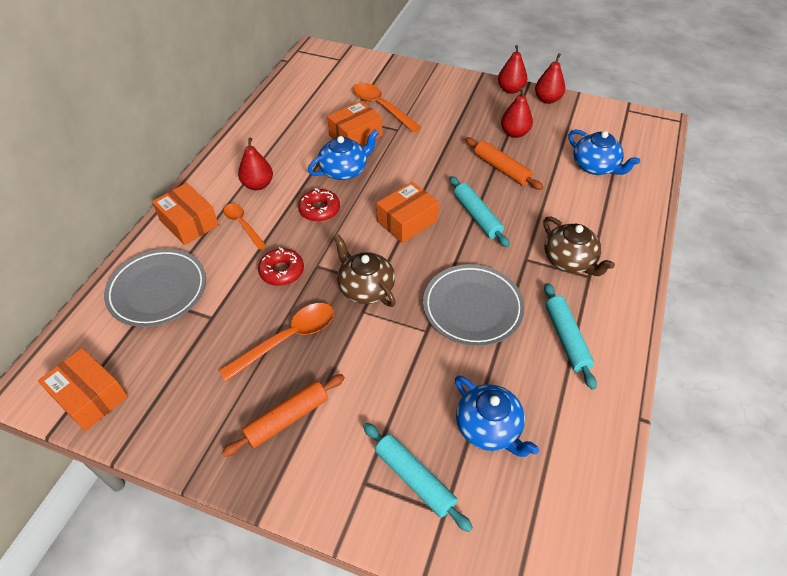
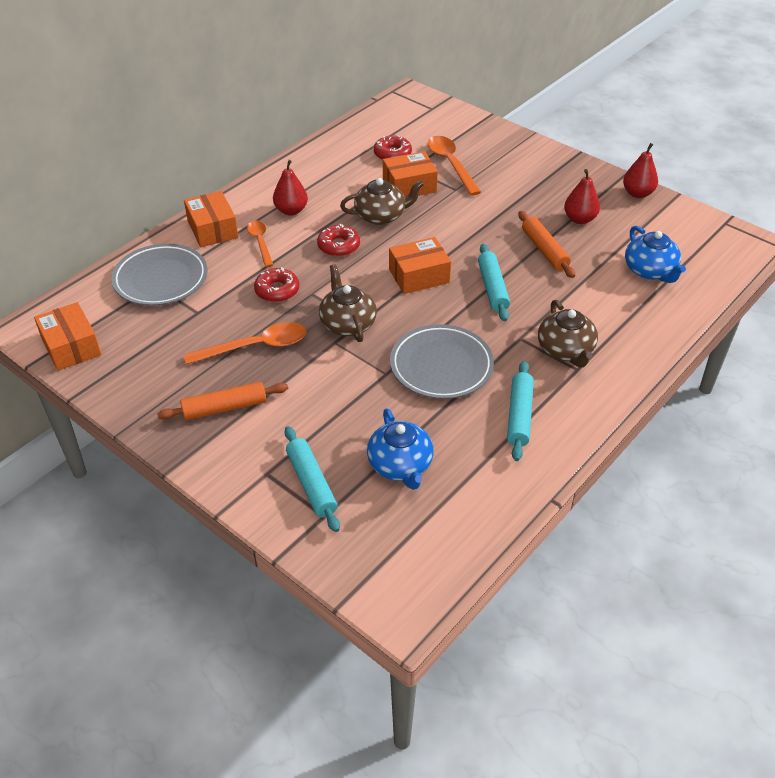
camera: 20 degrees right, 5 degrees down
(326, 108) = (392, 154): none -> red donut
(344, 170) = (381, 216): blue teapot -> brown teapot
(510, 89) = (601, 175): red pear -> none

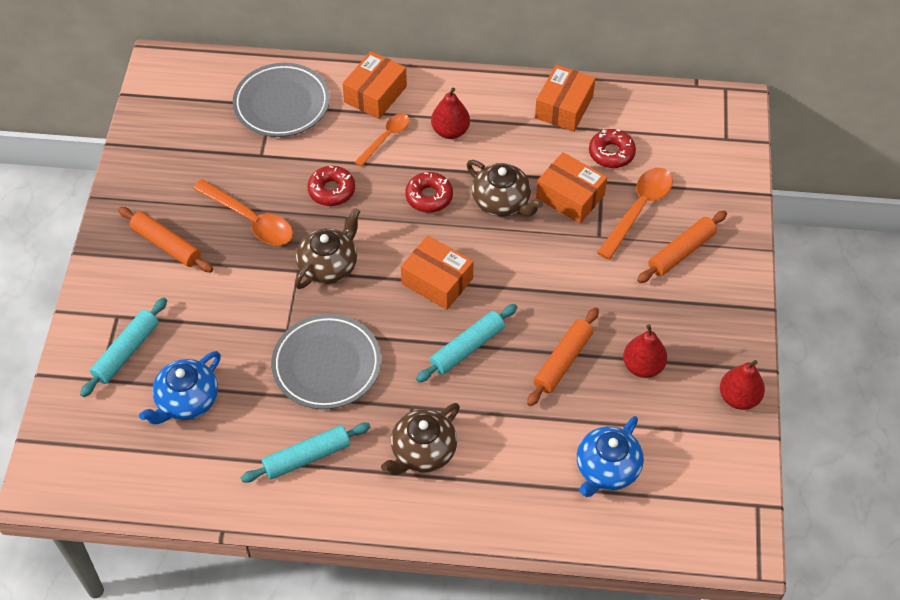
camera: 55 degrees right, 10 degrees up
(71, 346) = (161, 104): orange box -> orange box (564, 107)
(503, 164) = (681, 252): none -> orange rolling pin

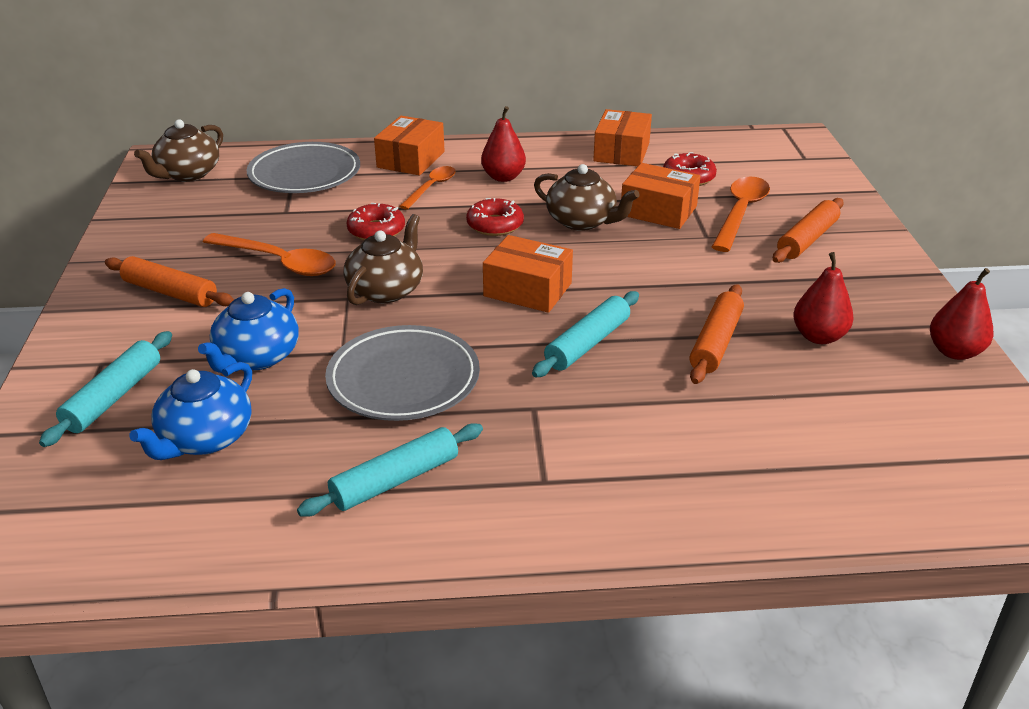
camera: 10 degrees left, 20 degrees down
(422, 452) = (564, 453): brown teapot -> brown teapot (188, 174)
(607, 469) = (828, 441): blue teapot -> blue teapot (257, 357)

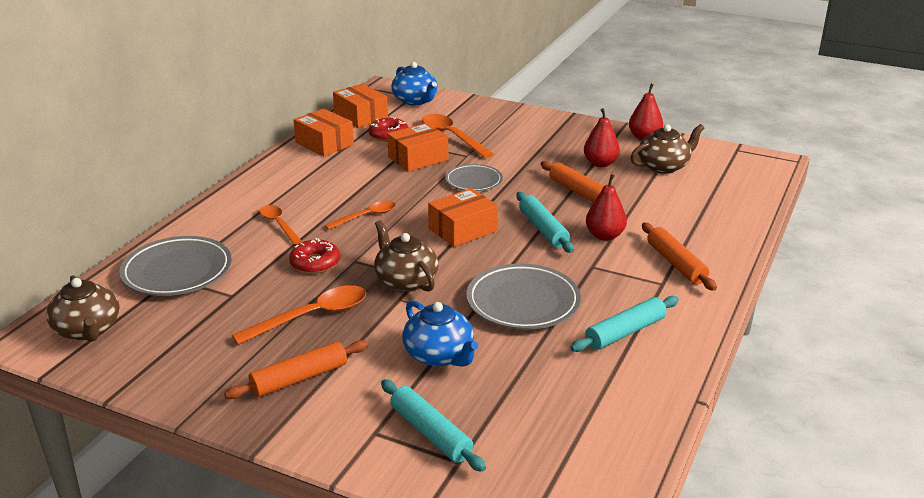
camera: 60 degrees left, 5 degrees down
(205, 439) = (522, 398): blue teapot -> blue teapot (415, 100)
(395, 480) = (625, 332): turquoise rolling pin -> turquoise rolling pin turned 60 degrees clockwise
(411, 159) = (220, 220): orange box -> orange box (361, 116)
(495, 225) = (366, 216): red donut -> orange spoon
(503, 177) = (301, 193): red pear -> red pear (604, 236)
(582, 221) = (400, 186): brown teapot -> brown teapot (664, 166)
(649, 261) = (473, 181): none -> grey plate
(807, 239) = (503, 130): orange rolling pin -> orange rolling pin (676, 263)

